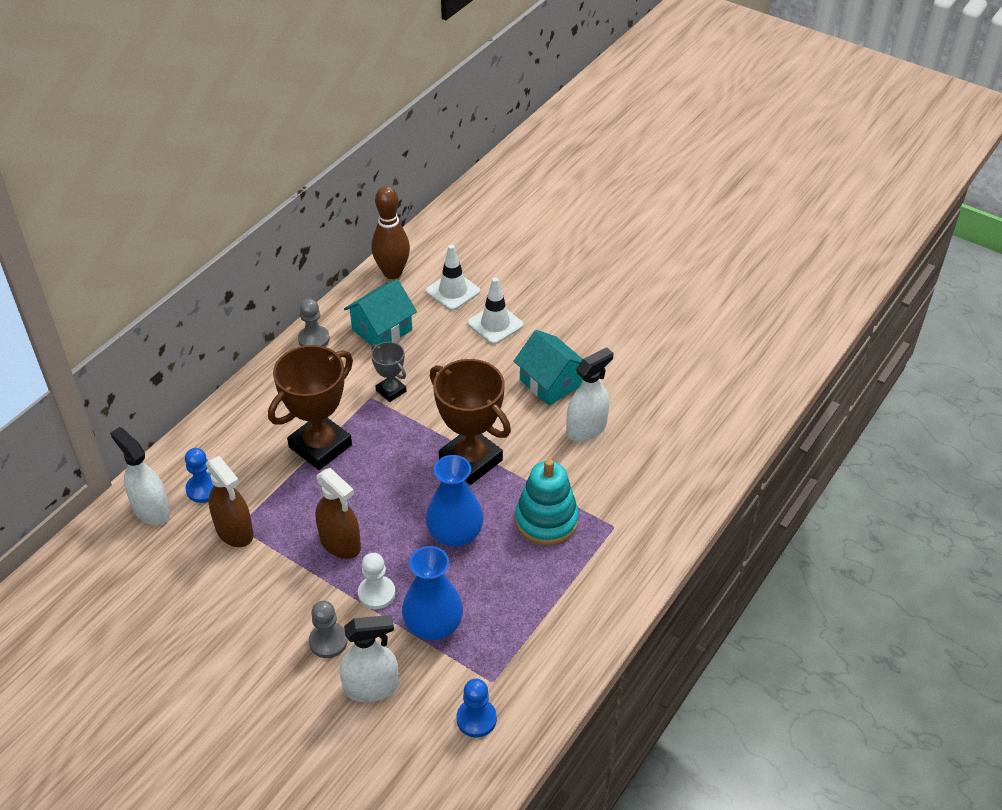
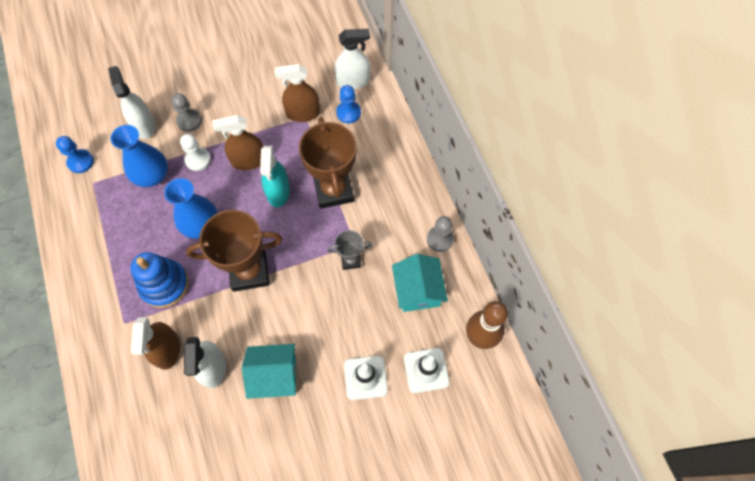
camera: 125 degrees right, 20 degrees up
(359, 491) = (278, 192): none -> turquoise spray bottle
(371, 687) = (144, 125): white spray bottle -> white spray bottle turned 135 degrees clockwise
(546, 520) = (164, 285): turquoise stacking toy -> blue stacking toy
(604, 473) = (168, 350): none -> brown spray bottle

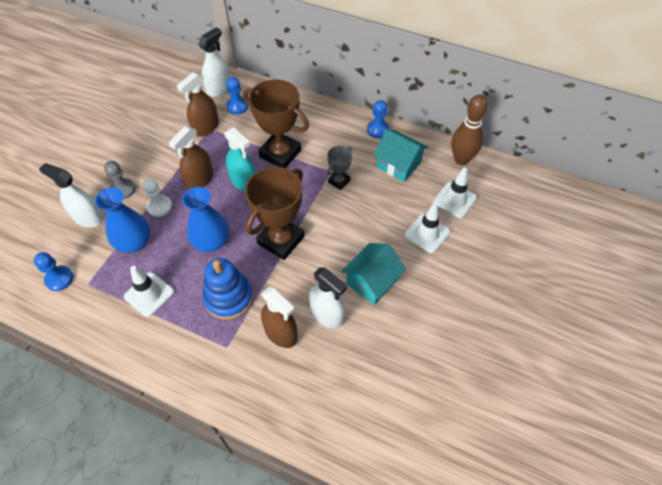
camera: 45 degrees left, 10 degrees down
(119, 230) = (149, 294): none -> white traffic cone
(440, 239) = (378, 130): grey pawn -> blue pawn

